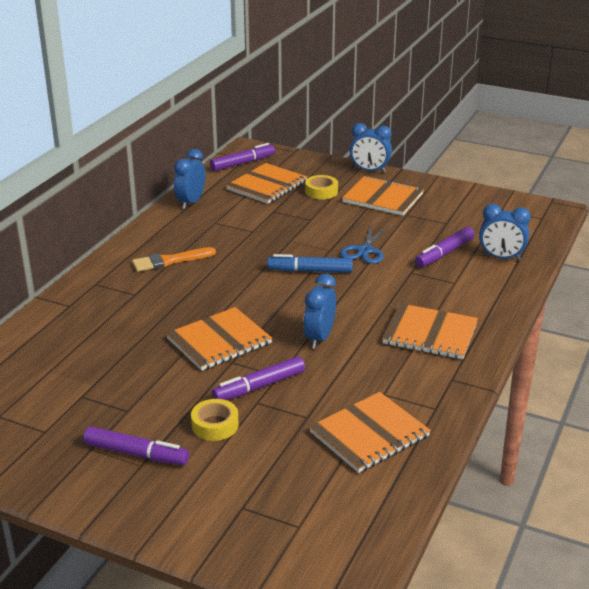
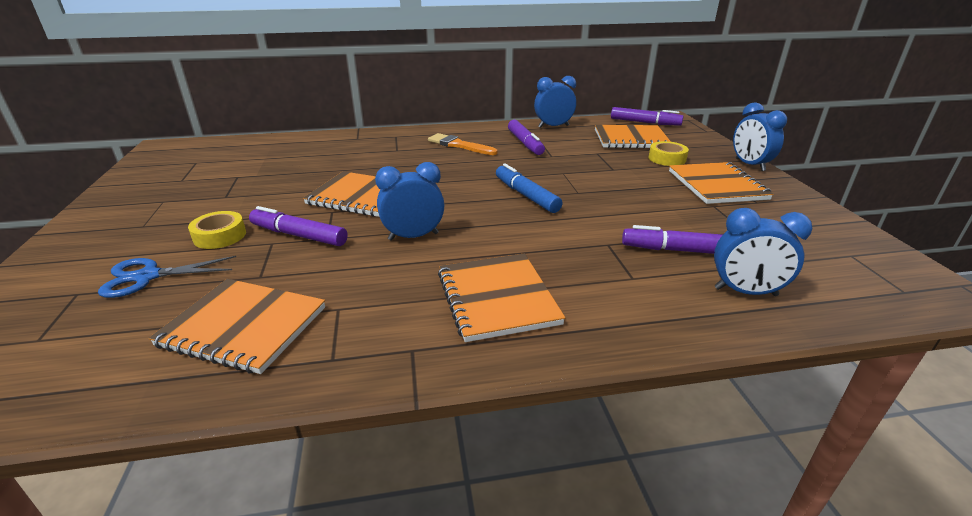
camera: 55 degrees right, 0 degrees up
(136, 454) = (159, 219): purple marker -> purple marker (525, 143)
(365, 251) = (605, 207): blue scissors -> blue scissors (147, 276)
(501, 258) = (745, 292): blue clock -> blue clock turned 60 degrees counterclockwise

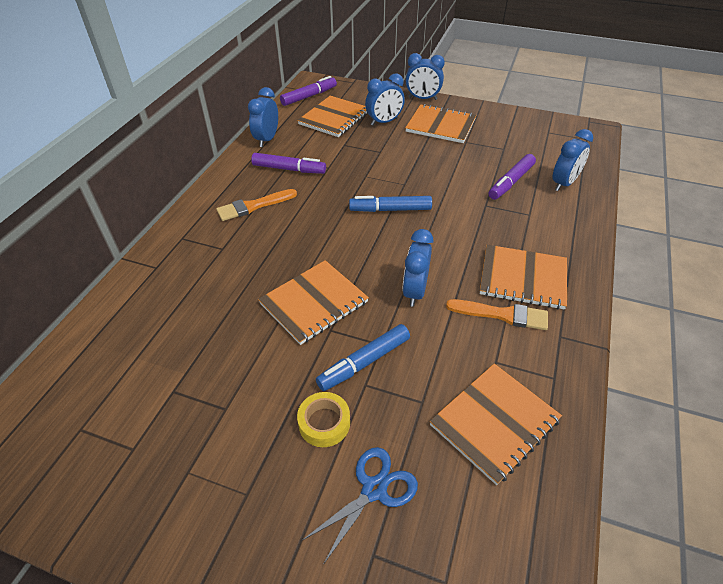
camera: 60 degrees left, 15 degrees up
(147, 276) = (374, 489): blue scissors -> blue scissors turned 150 degrees counterclockwise
(299, 235) = (364, 362): purple marker -> blue marker
(418, 296) = (502, 315): none -> orange brush
(667, 159) = (384, 122): yellow tape -> blue clock

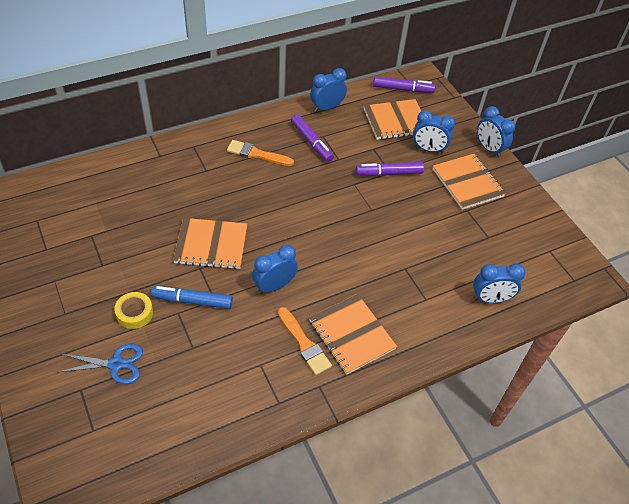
camera: 40 degrees right, 5 degrees up
(390, 209) = (336, 221): blue marker -> none
(494, 422) = (212, 391): orange notebook -> none
(511, 182) = (451, 266): purple marker -> purple marker (389, 173)

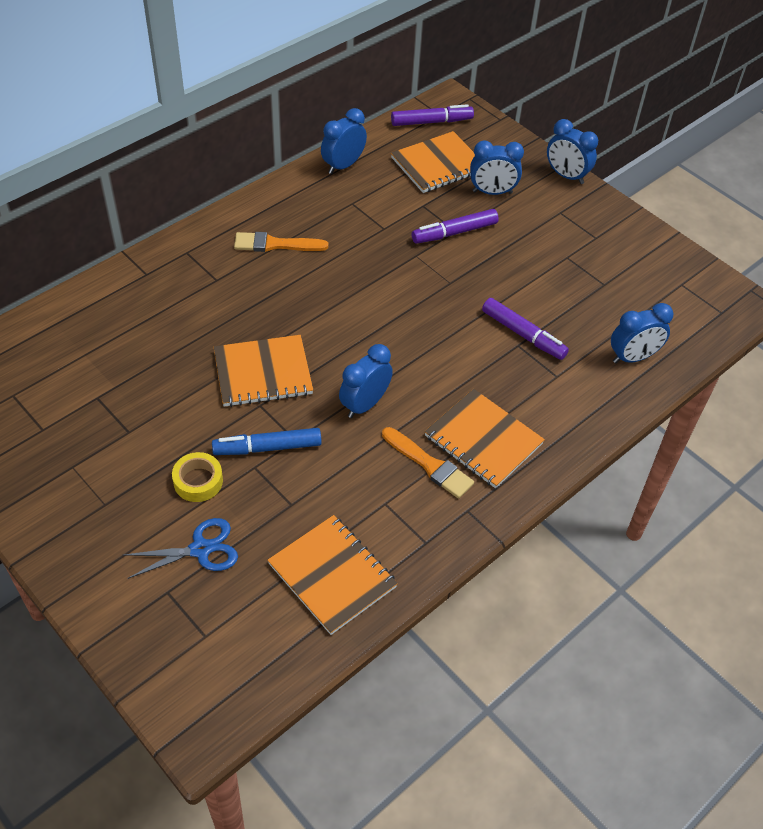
camera: 15 degrees left, 0 degrees up
(311, 142) = (340, 214): purple marker -> purple marker (523, 334)
(467, 183) = (555, 223): orange notebook -> orange notebook (332, 575)

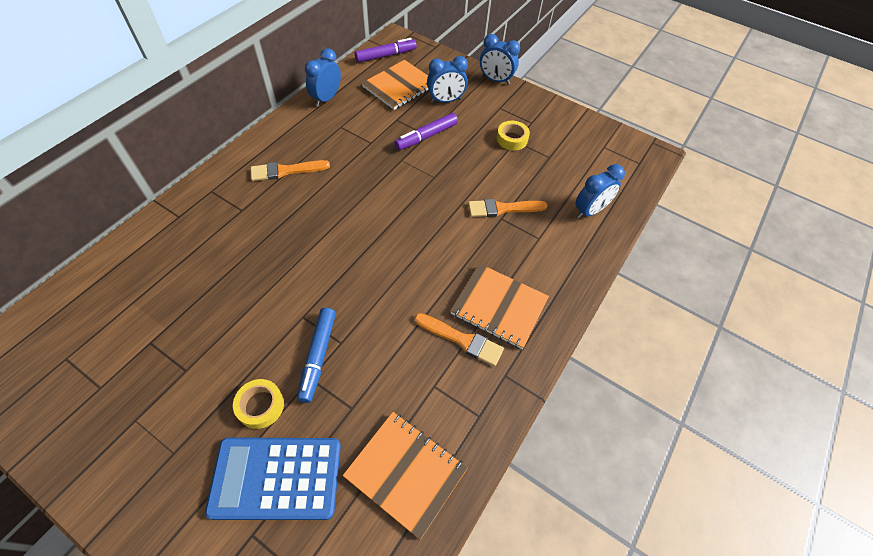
camera: 15 degrees left, 5 degrees up
(201, 549) = (276, 478): blue scissors -> blue calculator
(263, 373) = (299, 286): orange notebook -> none
(267, 448) = (318, 356): blue marker -> blue marker turned 60 degrees counterclockwise
(364, 404) = (393, 296): blue clock -> none
(523, 334) = (502, 209): purple marker -> orange brush
(562, 254) = (512, 139): none -> yellow tape

